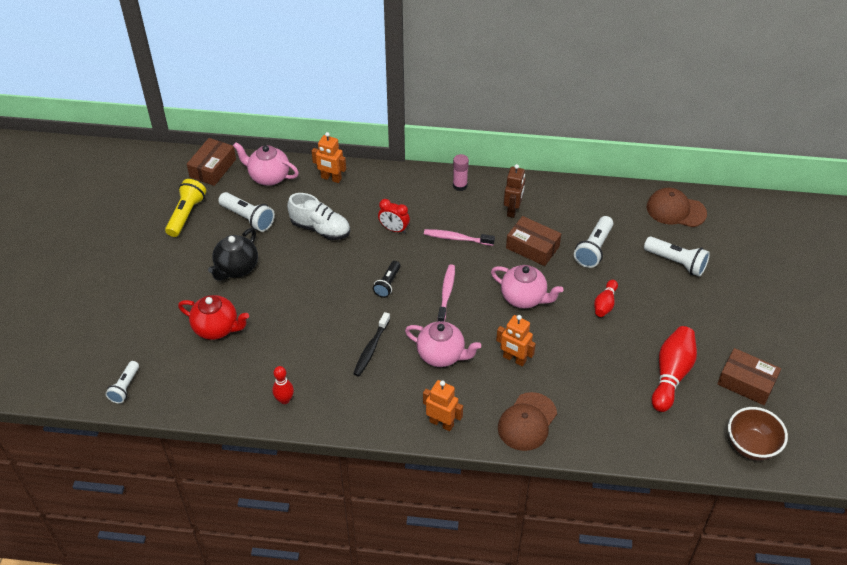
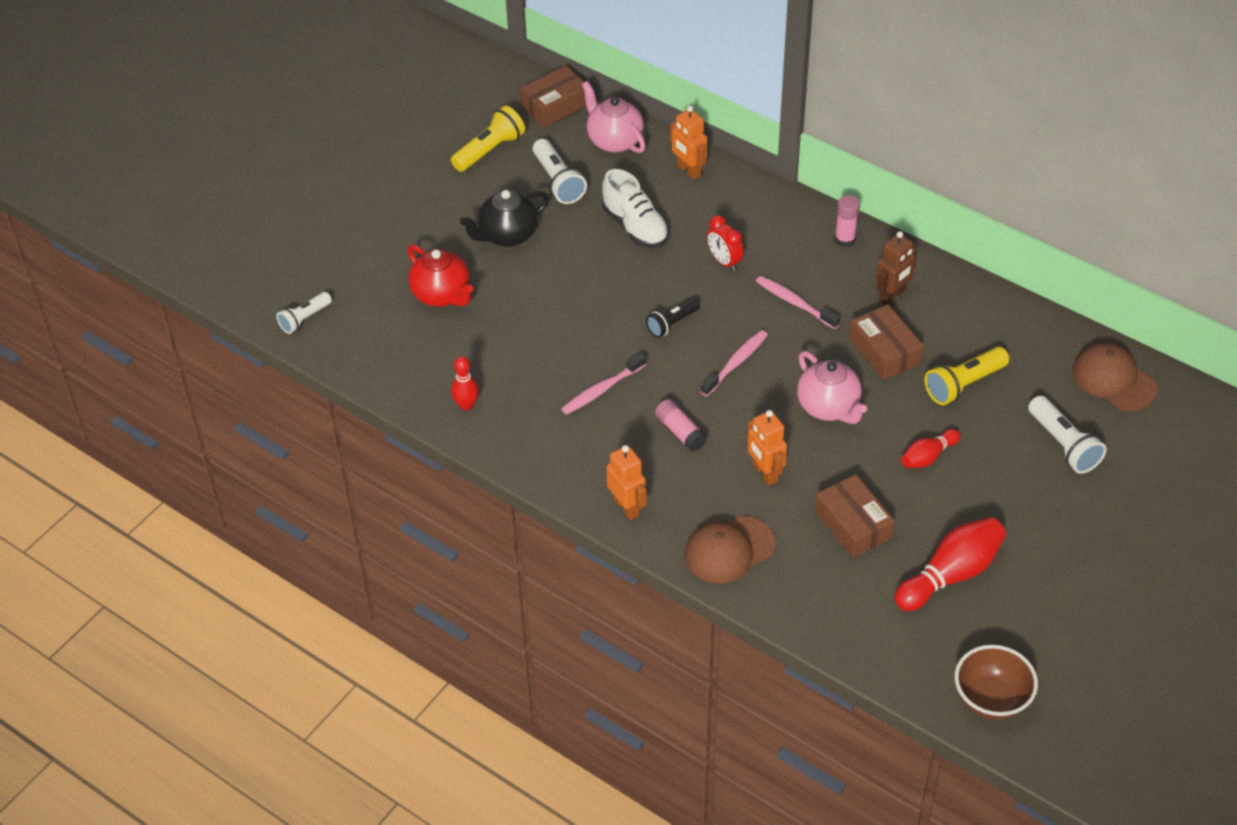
camera: 30 degrees right, 0 degrees up
(371, 349) = (601, 390): black toothbrush -> pink toothbrush
(442, 355) = (680, 432): pink teapot -> pink glue stick
(594, 249) = (963, 384): white flashlight -> yellow flashlight
(746, 382) = (1043, 626): brown box -> brown box (853, 525)

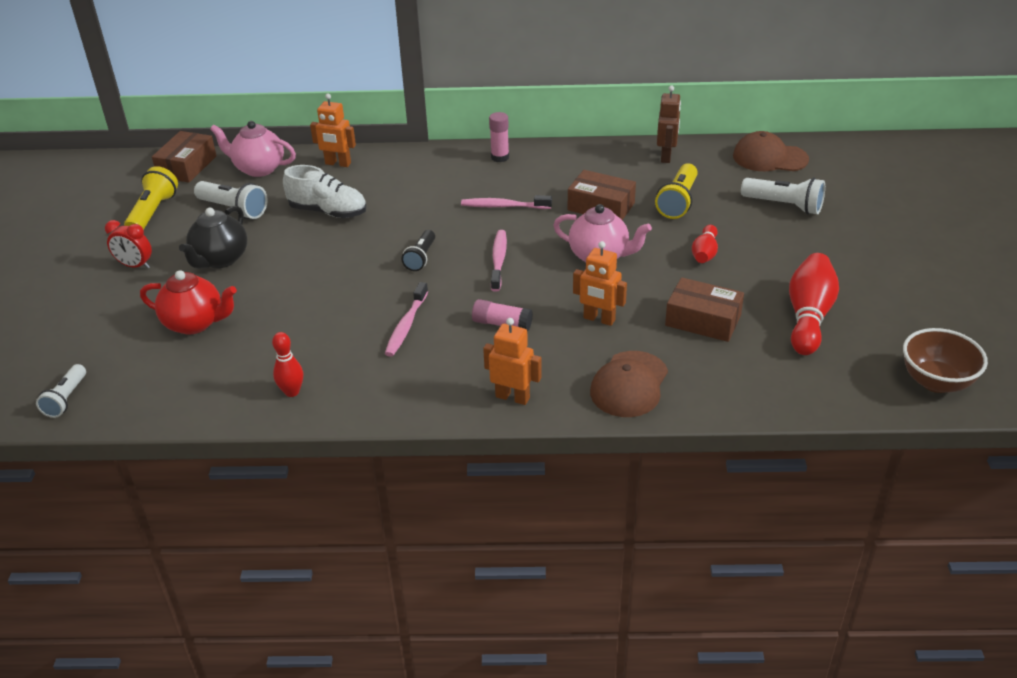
camera: 35 degrees left, 10 degrees down
(724, 261) = (422, 204): red clock -> red clock (135, 266)
(892, 296) = (569, 174): brown robot -> brown robot (666, 156)

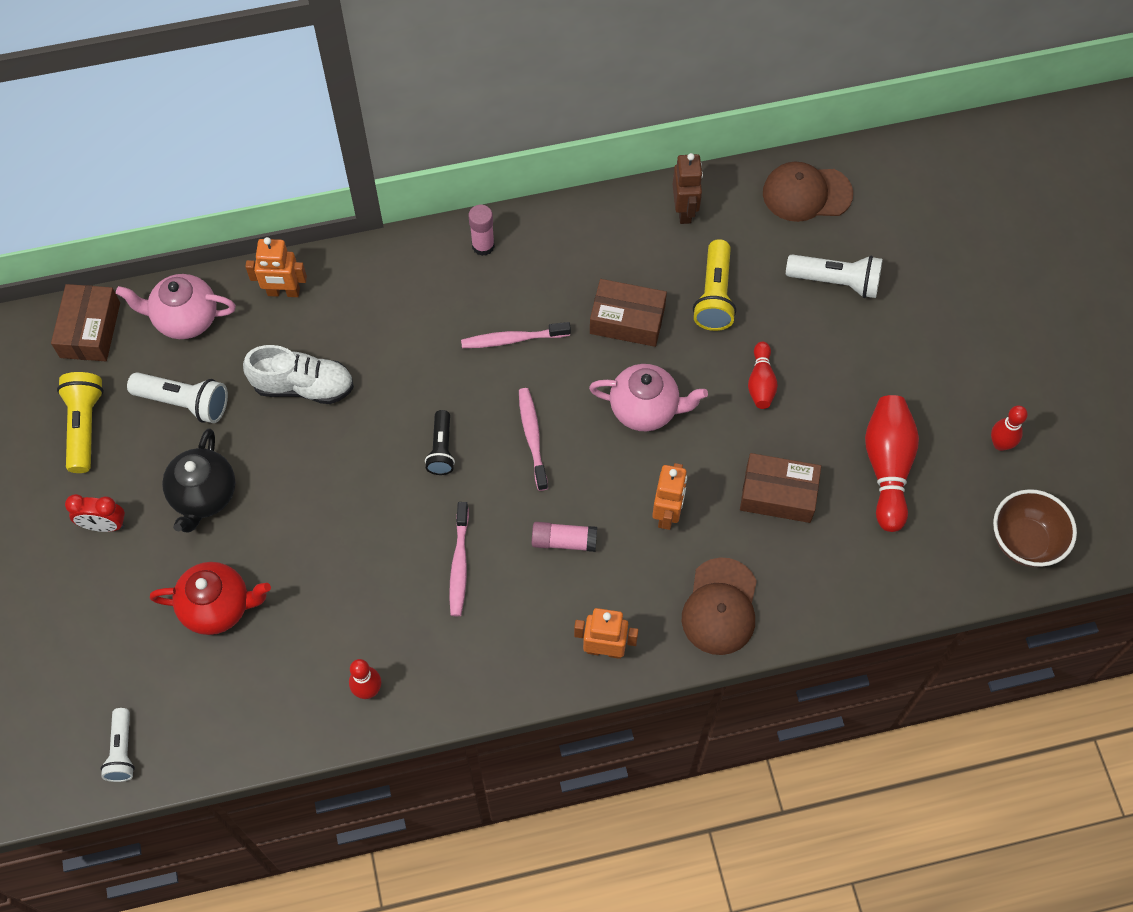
camera: 15 degrees left, 25 degrees up
(599, 319) = (667, 514): orange robot -> orange robot turned 90 degrees counterclockwise
(919, 316) = (1000, 444): none -> red bowling pin

